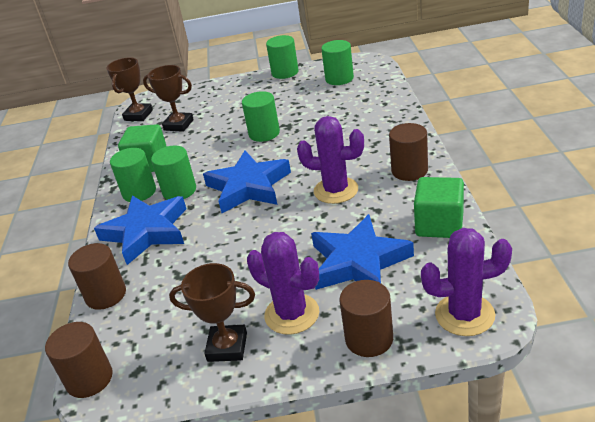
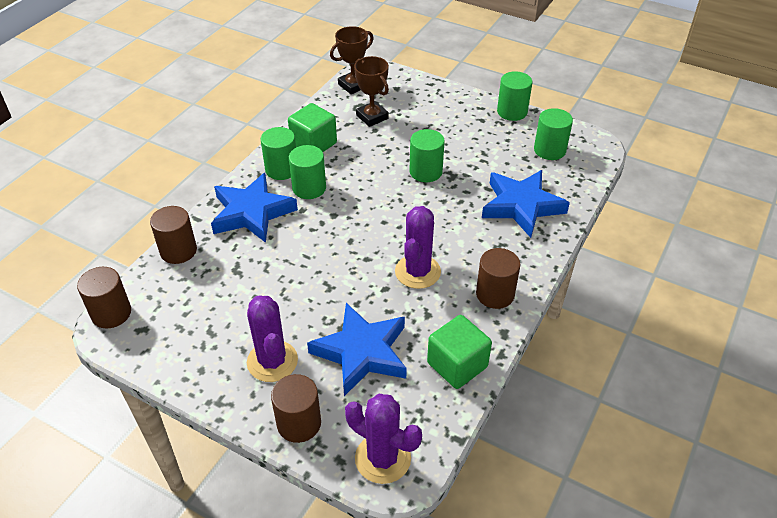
camera: 30 degrees right, 10 degrees up
(227, 347) = (208, 355): brown trophy -> none
(248, 187) = (359, 220): blue star -> blue star (521, 206)
(336, 190) = (417, 272): purple cactus -> purple cactus turned 60 degrees clockwise

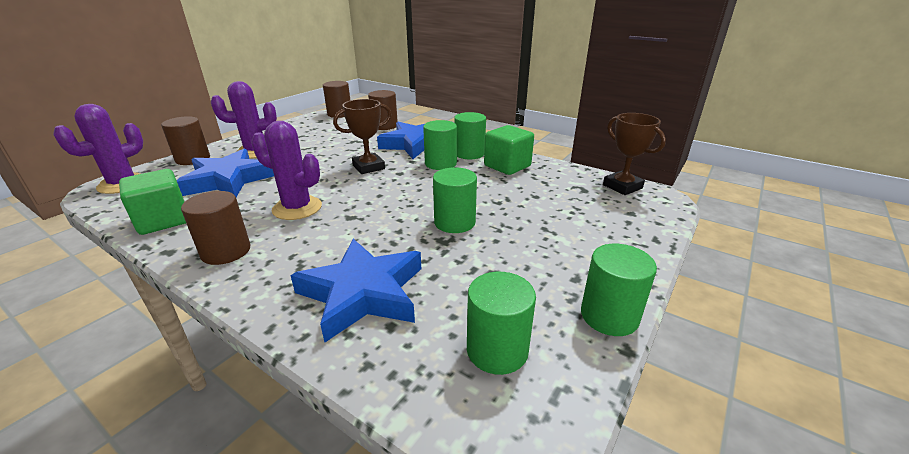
camera: 95 degrees right, 15 degrees down
(372, 117) = (561, 195): brown trophy -> brown trophy (368, 167)

